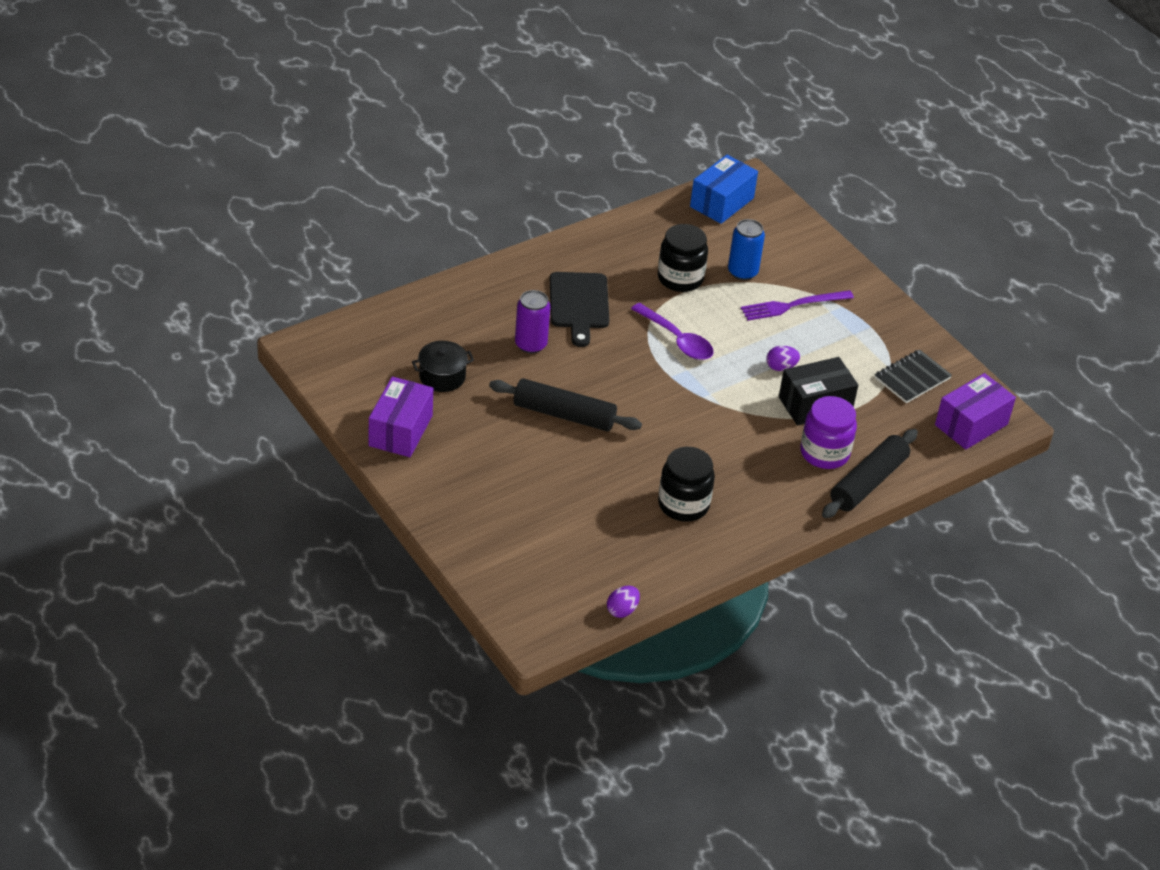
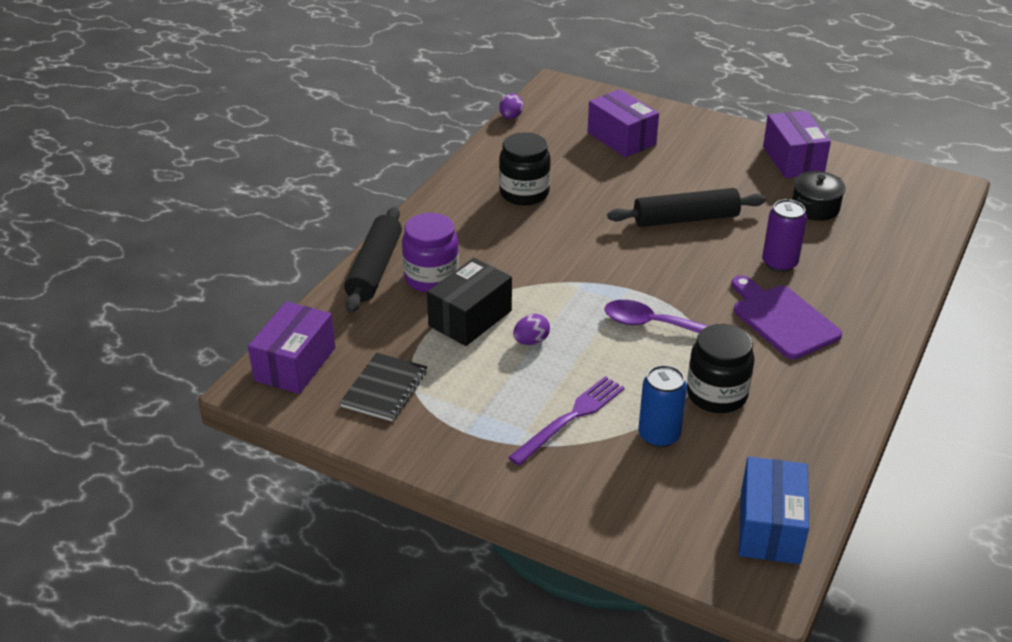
camera: 155 degrees right, 5 degrees down
(535, 529) = (621, 138): none -> purple box
(579, 304) = (782, 319): black cutting board -> purple cutting board

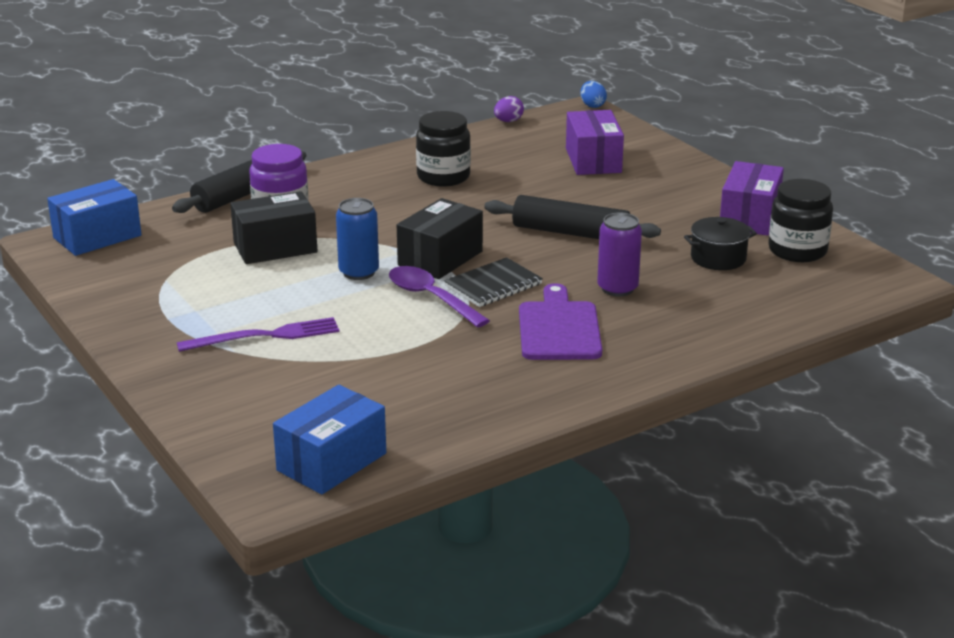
camera: 30 degrees right, 10 degrees down
(295, 364) = (97, 237): purple box -> blue box
(384, 389) = (143, 272): black notebook -> black notebook (493, 285)
(531, 341) = (304, 277): purple egg -> none
(558, 81) = (592, 105): none -> blue egg
(617, 281) = (440, 258): none -> black box
(659, 435) = (324, 371): blue can -> blue can (359, 272)
(716, 394) = (416, 360): black jar -> black jar (797, 251)

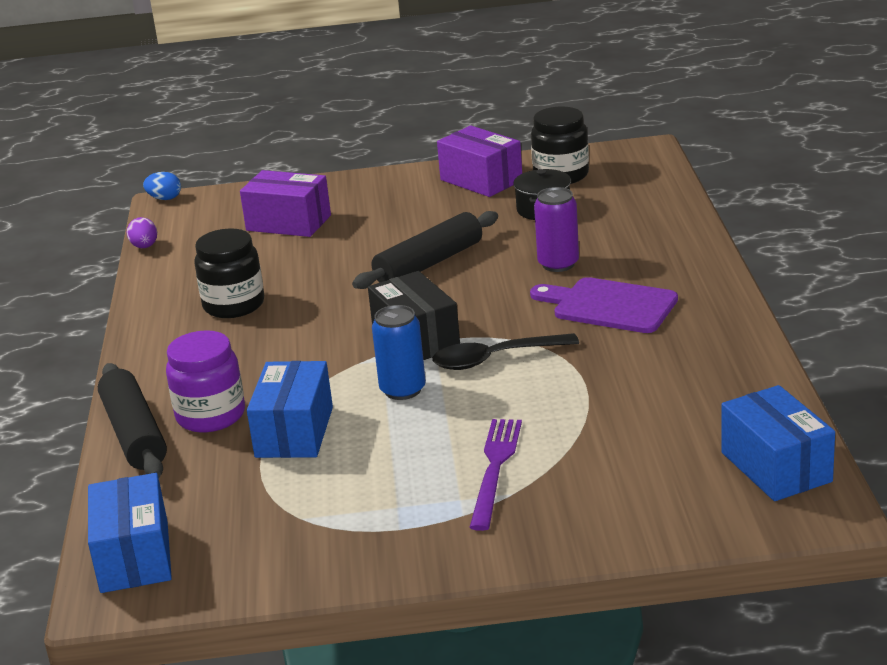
camera: 60 degrees left, 0 degrees up
(275, 247) = (294, 432): black box -> blue box
(431, 298) = (495, 359): purple spoon -> black spoon
(493, 285) = (498, 322): black notebook -> none

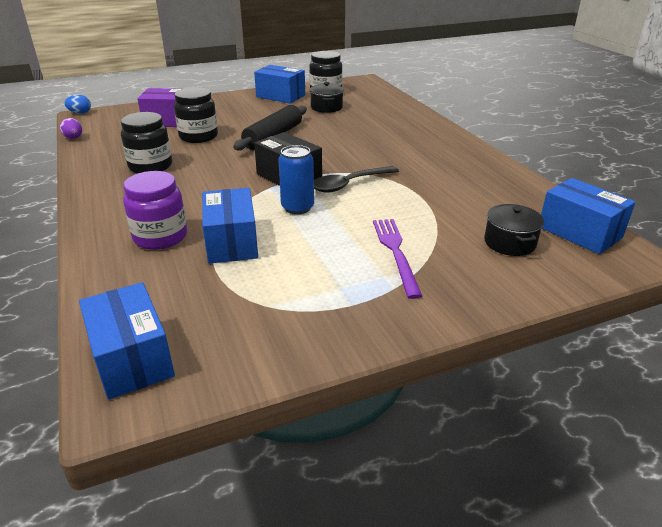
camera: 20 degrees left, 5 degrees up
(134, 434) = (101, 256): black rolling pin -> none
(319, 256) = (198, 136): none -> black jar
(481, 180) = (280, 96): purple box -> blue box
(558, 264) = (354, 132): purple can -> none
(609, 306) = (400, 151): purple cutting board -> none
(660, 471) = (509, 243): none -> black pot

